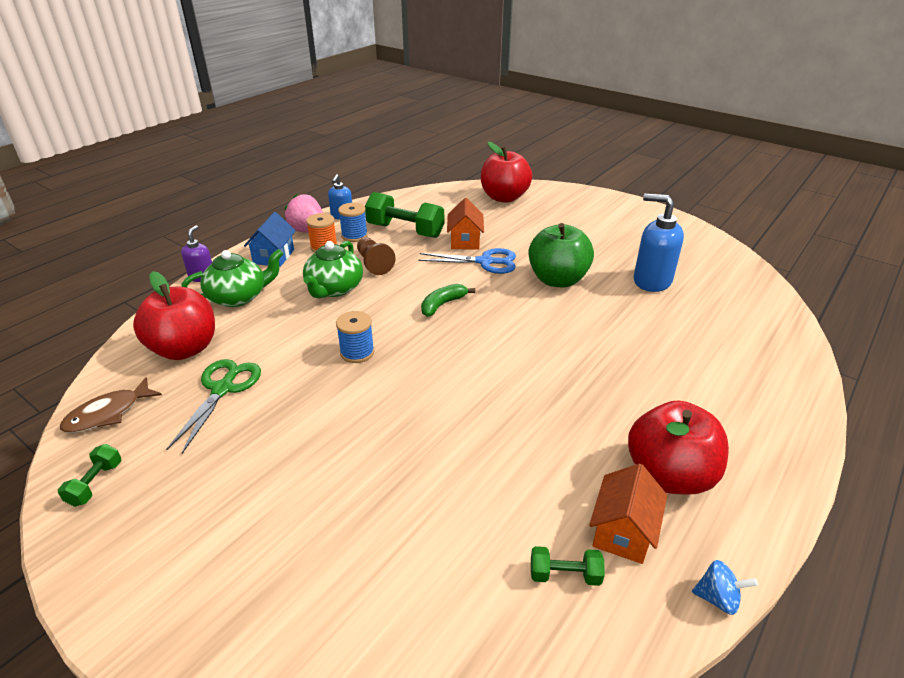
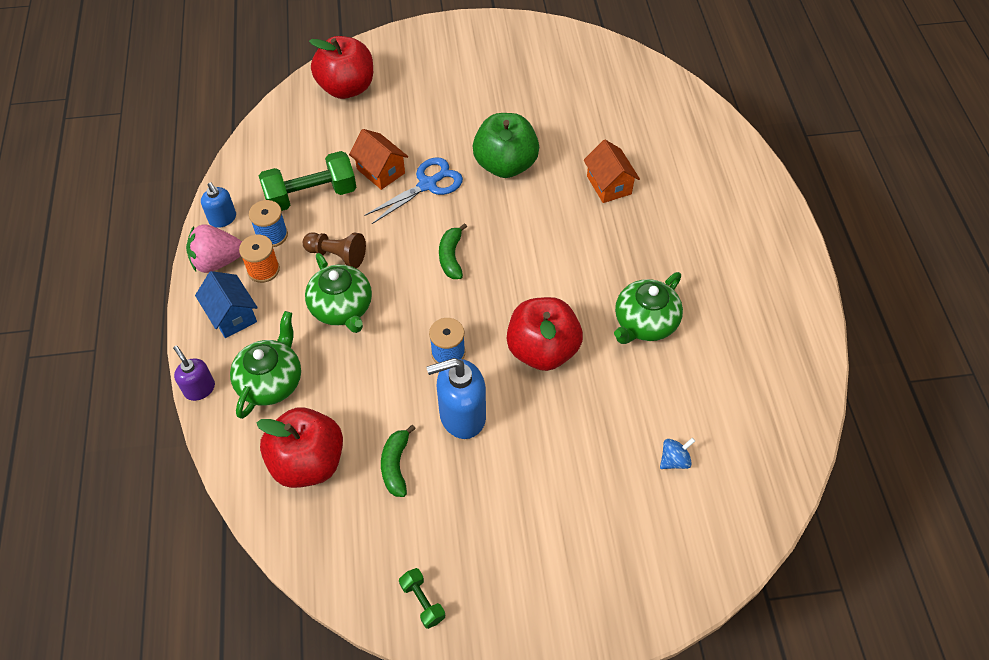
camera: 45 degrees left, 20 degrees up
(108, 413) = (341, 558): brown fish -> none
(223, 389) = (396, 465): green scissors -> green banana
(535, 437) = (644, 323): none -> green teapot
(564, 575) = (750, 398): green dumbbell -> none
(622, 531) = (751, 346): orange house -> orange house (609, 185)
(651, 281) = (572, 117): blue soap dispenser -> blue soap dispenser (462, 415)
(669, 475) = (738, 288): red apple -> red apple (542, 350)
(717, 598) = (824, 346): blue spinning top -> blue spinning top (674, 460)

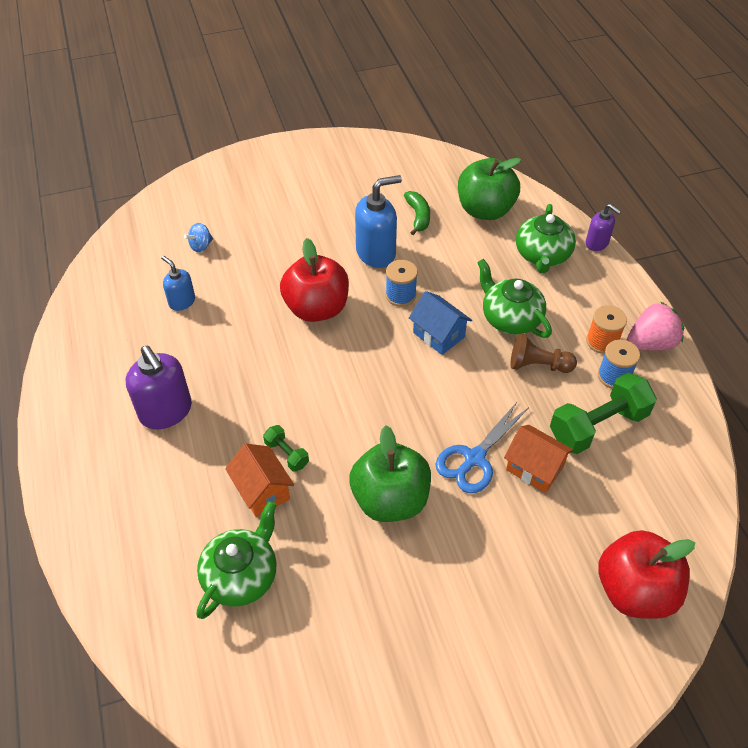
camera: 170 degrees right, 5 degrees down
(223, 219) = (674, 386): blue soap dispenser -> blue soap dispenser (182, 301)
(232, 315) = (606, 299): blue house -> blue house (438, 335)
(308, 462) = (485, 210): red apple -> green apple
(422, 602) = (375, 153): green dumbbell -> green dumbbell (287, 454)
(451, 257) = (423, 380): green banana -> none
(644, 323) = (222, 344): green teapot -> green teapot (241, 575)
(696, 261) = (166, 412): none -> purple soap dispenser

